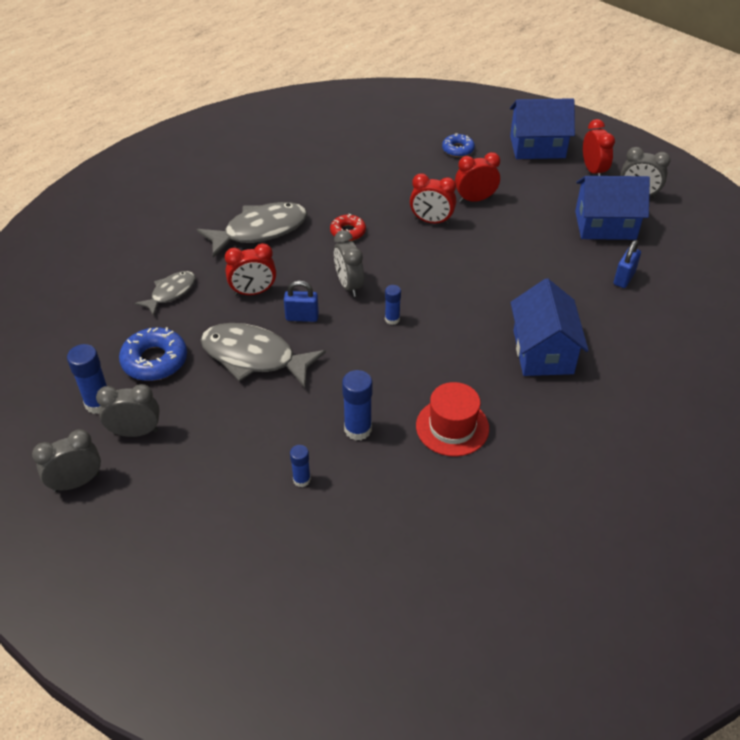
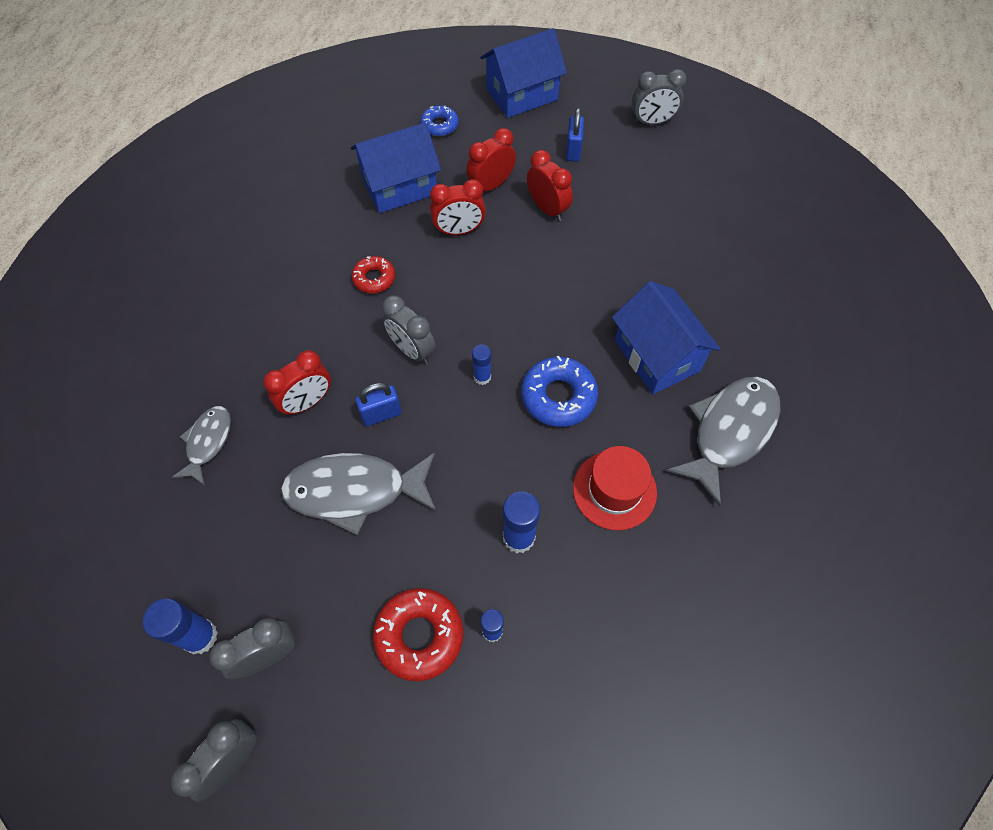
camera: 25 degrees left, 15 degrees up
(155, 360) = (238, 546): blue donut -> blue donut (558, 396)
(247, 461) = (419, 636): none -> red donut
(260, 230) = (271, 314): grey fish -> grey fish (729, 432)
(593, 171) = (593, 107): red clock -> red clock (547, 209)
(605, 225) = (639, 172): blue house -> blue house (399, 186)
(624, 278) = (689, 232): blue padlock -> blue padlock (573, 150)

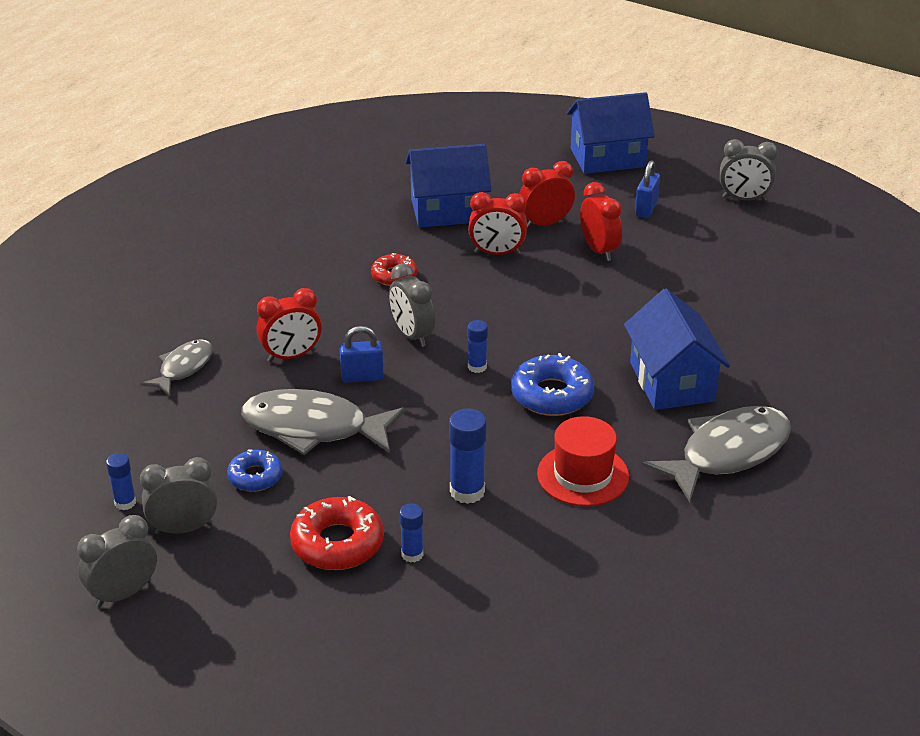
camera: 15 degrees right, 25 degrees down
(200, 636) = (125, 502): blue glue stick -> blue glue stick, size x0.61
(440, 125) = (509, 169): blue donut -> blue donut (255, 476)

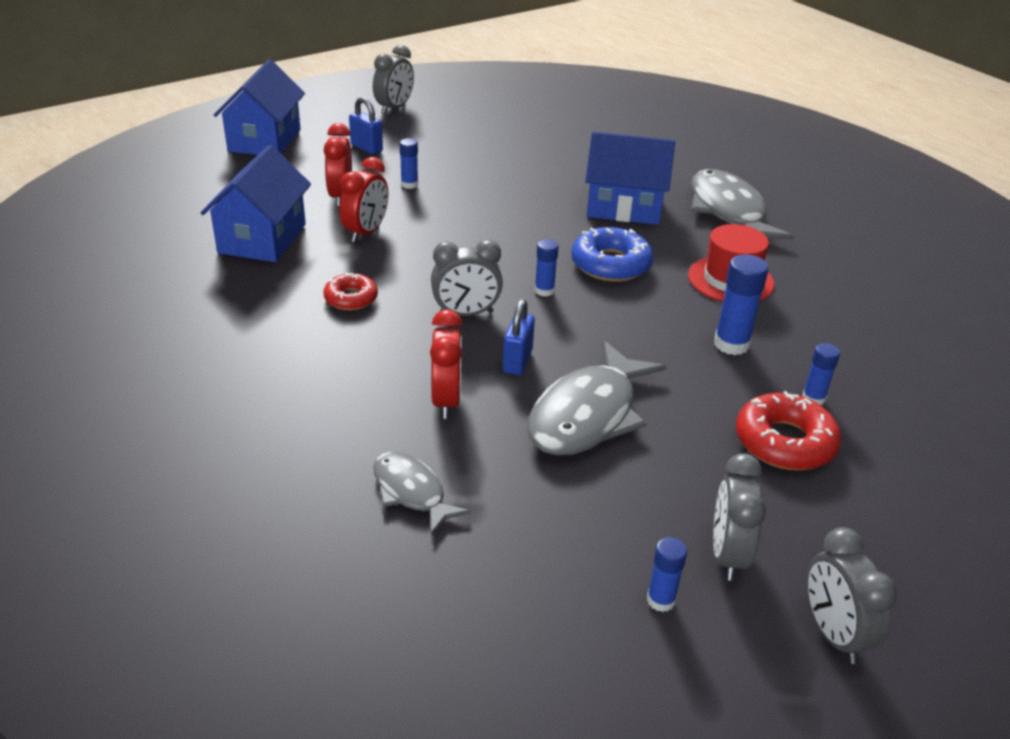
camera: 70 degrees left, 0 degrees up
(255, 476) = (654, 476): blue donut -> none
(599, 250) = (409, 184): red clock -> blue glue stick

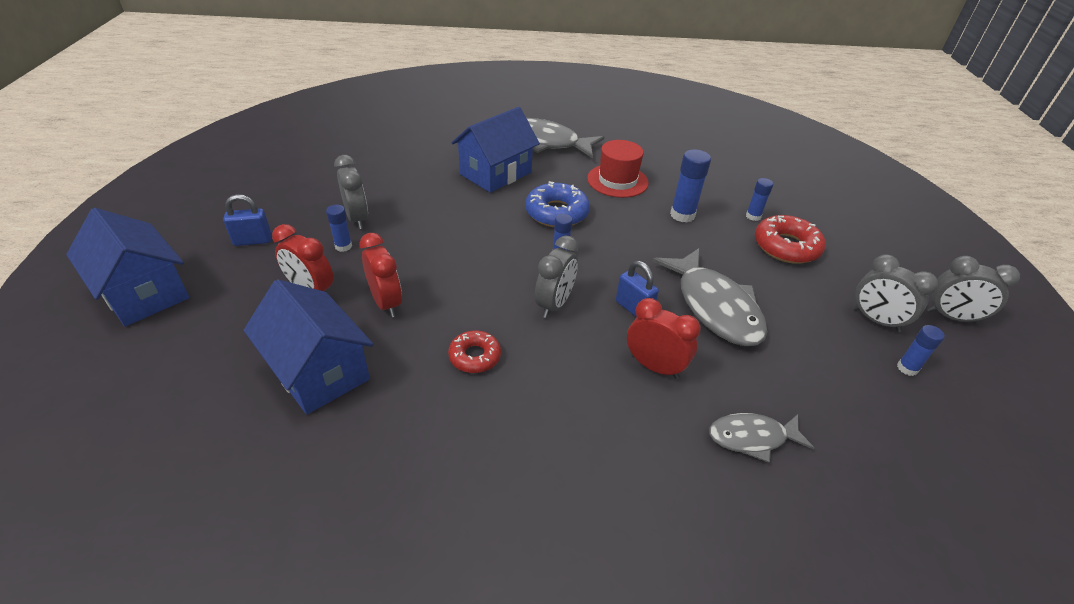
camera: 55 degrees left, 5 degrees up
(394, 108) = (211, 197): grey clock -> grey clock (357, 218)

